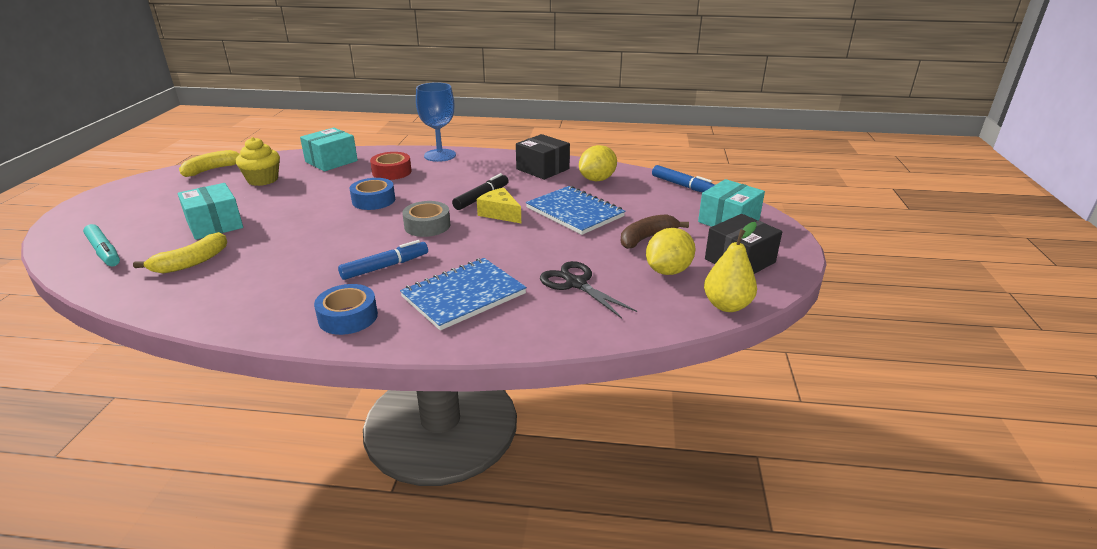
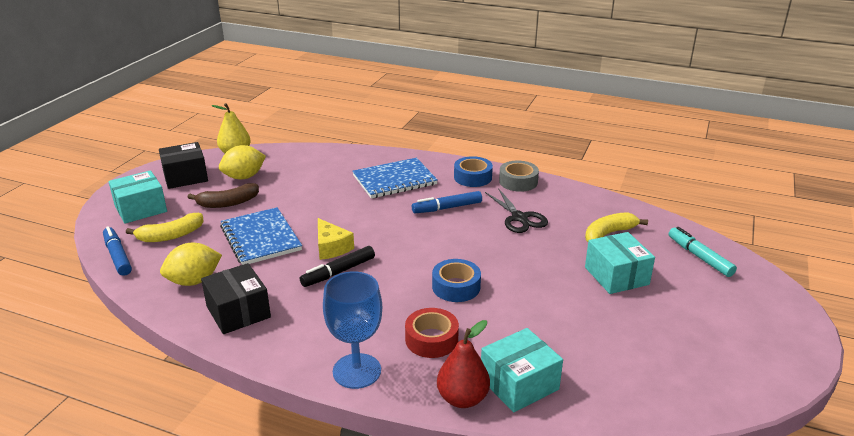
camera: 165 degrees left, 0 degrees up
(213, 169) = (692, 392): yellow banana -> yellow banana (171, 236)
(263, 180) = (603, 351): yellow cupcake -> none
(369, 153) = (462, 398): none -> red pear
(427, 225) = (405, 243): grey tape -> grey tape (518, 182)
(576, 284) = (315, 177): black scissors -> black scissors (519, 218)

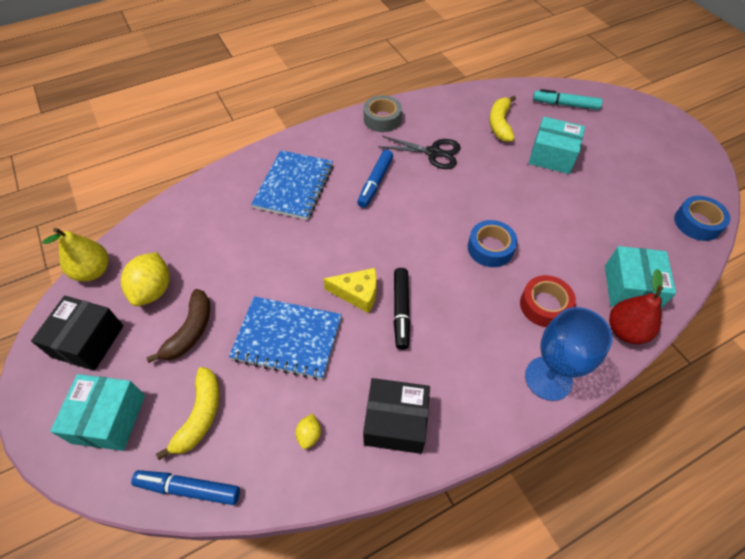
camera: 50 degrees left, 25 degrees up
(194, 281) = (309, 435): yellow lemon -> yellow lemon, size x0.49
(472, 177) = (346, 138): blue tape -> blue tape (697, 223)

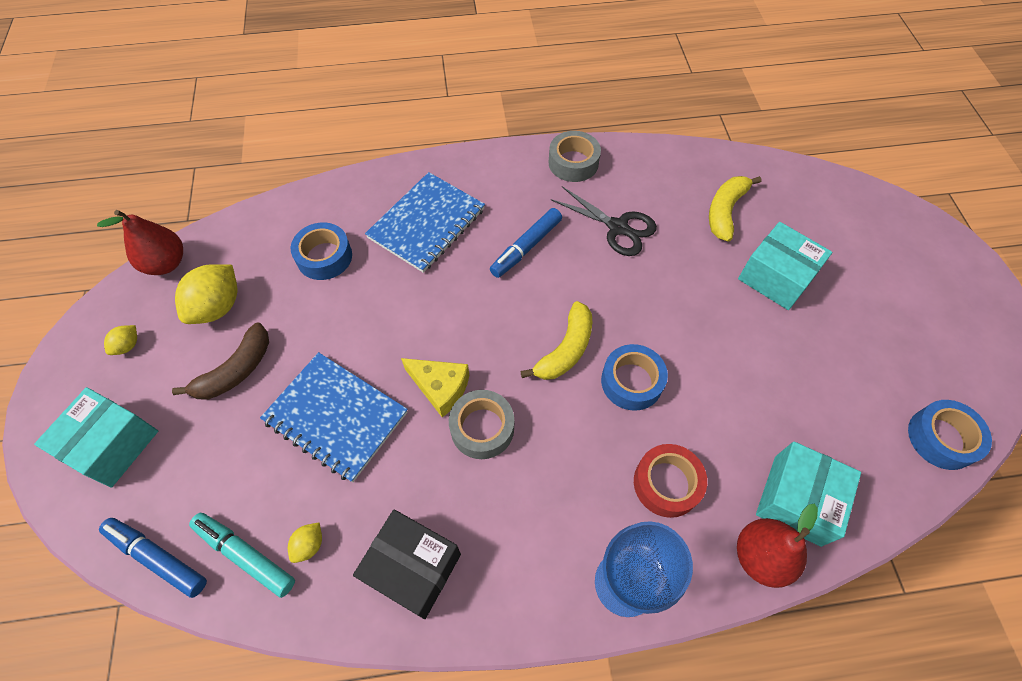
camera: 20 degrees right, 5 degrees up
(88, 341) = (128, 346): black box -> yellow lemon
(93, 271) = (166, 263): yellow pear -> red pear
(200, 415) = (204, 476): yellow banana -> yellow banana (565, 349)
(225, 230) = (324, 257): none -> blue tape
(401, 311) = (482, 428): black marker -> grey tape
(565, 104) = (830, 207): turquoise marker -> turquoise marker (245, 555)

